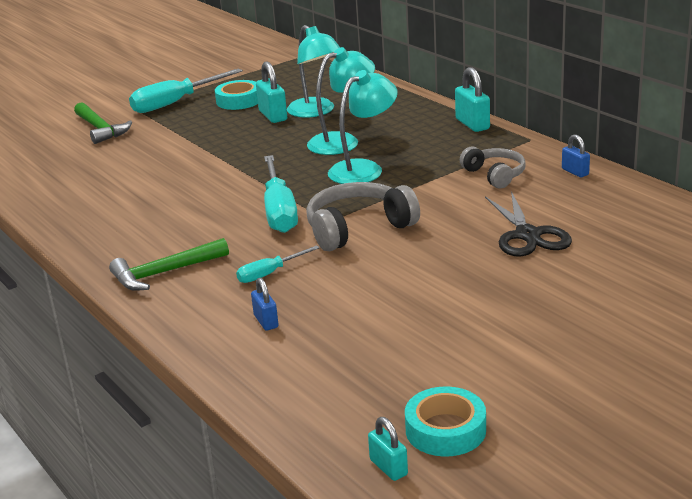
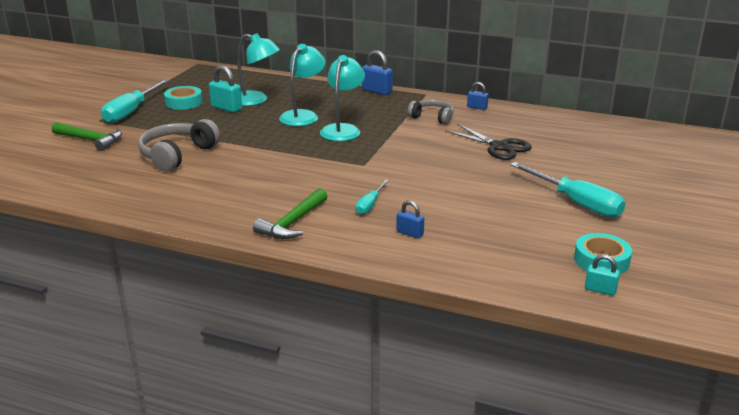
camera: 35 degrees left, 0 degrees up
(279, 211) = (320, 166): turquoise screwdriver -> turquoise screwdriver (576, 203)
(358, 229) = (390, 165): grey headphones -> grey headphones (177, 155)
(472, 124) = (376, 91): turquoise padlock -> blue padlock

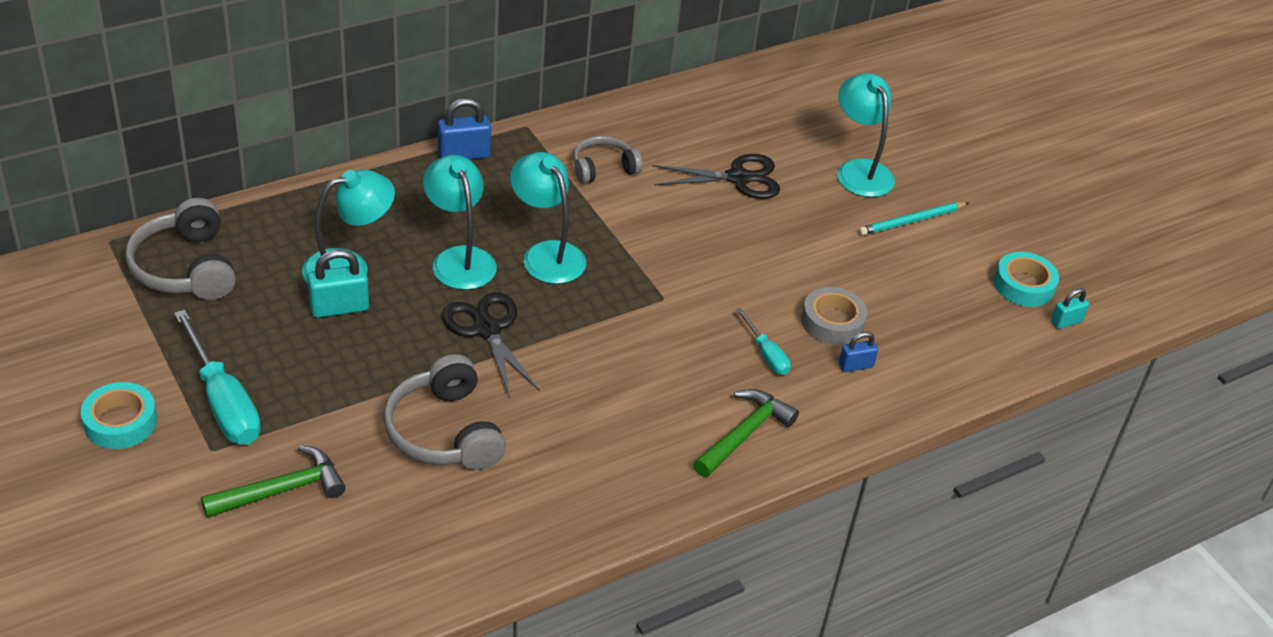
camera: 55 degrees left, 15 degrees up
(184, 102) = (260, 335): turquoise tape -> turquoise tape (120, 422)
(203, 78) = (186, 268): none -> grey headphones
(264, 137) = (487, 329): none -> black scissors
(293, 223) = (744, 434): green hammer -> green hammer turned 120 degrees counterclockwise
(434, 213) = (832, 322): none -> grey tape
(477, 107) = (618, 119): blue padlock -> none
(576, 203) = (912, 221): turquoise screwdriver -> turquoise pencil
(583, 172) = (859, 170): none -> turquoise lamp

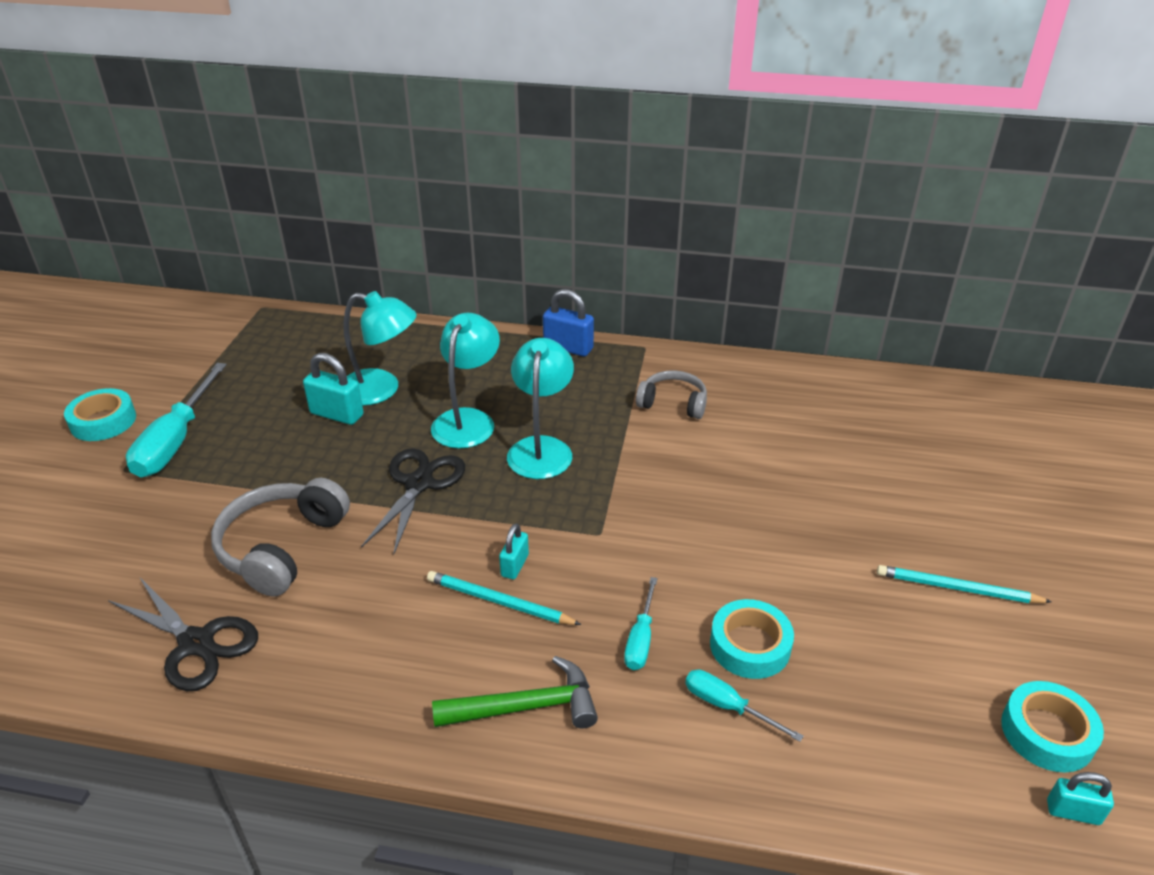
camera: 45 degrees right, 5 degrees down
(186, 268) = (280, 342): grey headphones -> none
(282, 490) = (120, 525): green hammer -> none
(632, 351) = (515, 565): none -> turquoise padlock
(651, 381) = (499, 602): none -> turquoise pencil
(739, 178) = (796, 463): black scissors -> black scissors (197, 643)
(832, 322) = (750, 645): grey tape -> turquoise tape
(855, 366) = (727, 706): blue padlock -> turquoise screwdriver
(859, 170) = (942, 511): turquoise lamp -> none

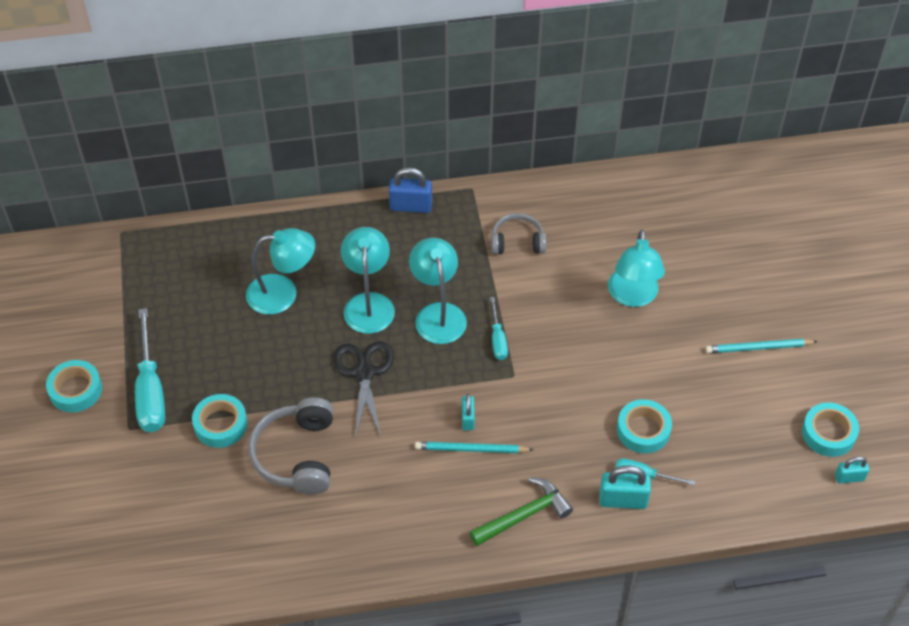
camera: 20 degrees left, 15 degrees up
(197, 643) = (288, 542): black scissors -> none
(221, 492) = (220, 424): none -> turquoise tape
(337, 414) = (262, 328): turquoise padlock -> turquoise padlock (623, 500)
(640, 639) = (574, 447): turquoise screwdriver -> turquoise screwdriver (498, 339)
(795, 488) = (633, 296): none -> turquoise lamp

